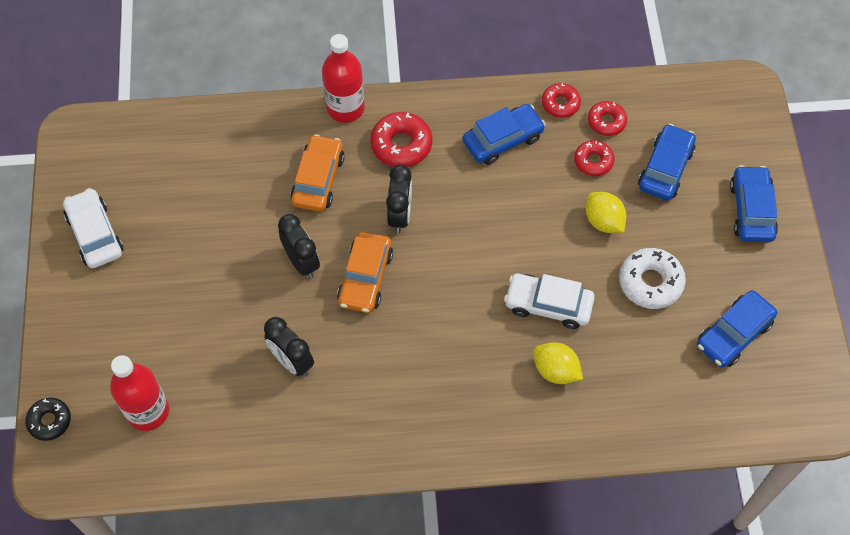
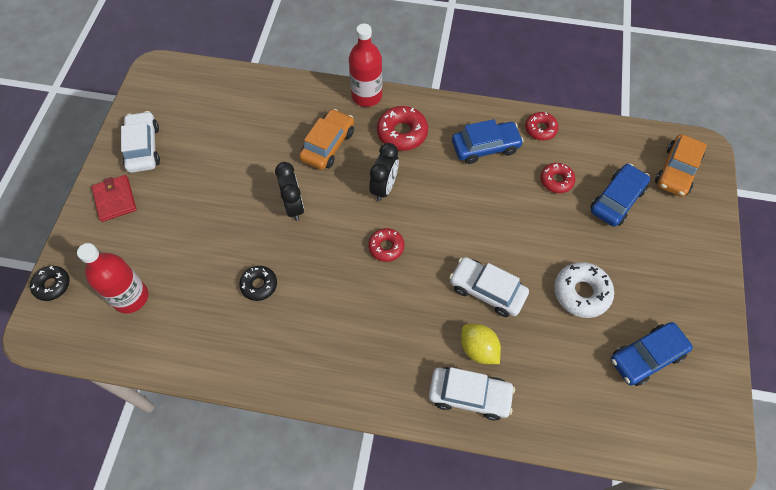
camera: 15 degrees right, 0 degrees up
(85, 304) = (115, 199): none -> red wallet
(292, 361) = (259, 285): black clock -> black donut
(365, 278) = (341, 231): orange car -> orange car (676, 171)
(559, 421) = (469, 395): none -> white car
(603, 221) = (552, 231): yellow lemon -> none
(606, 122) = (575, 151): red donut -> red donut (386, 247)
(751, 210) = (685, 252): blue car -> none

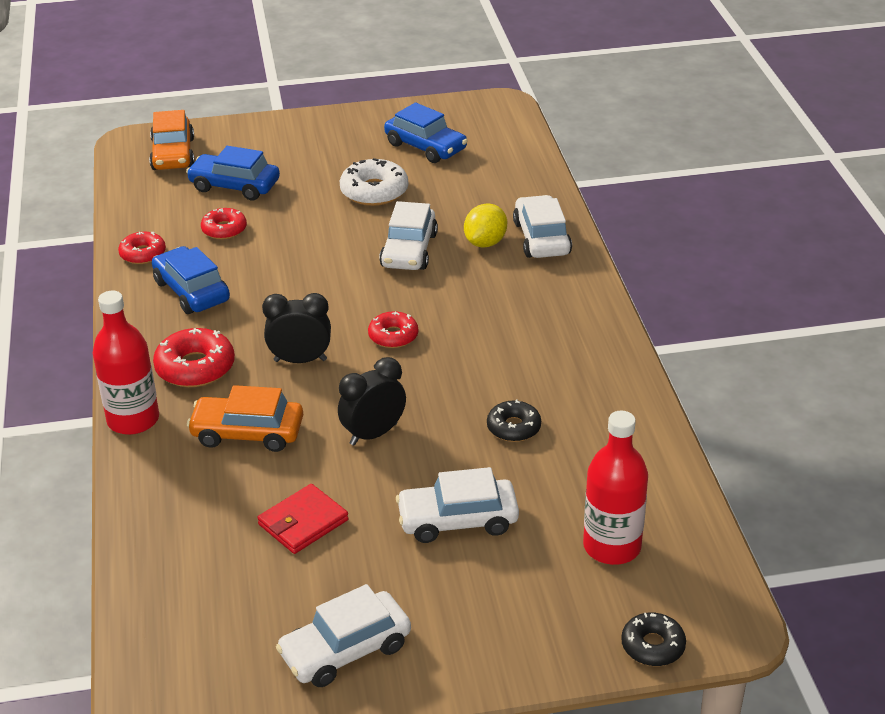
camera: 110 degrees left, 25 degrees down
(115, 199) = (465, 640): red wallet -> red wallet (303, 522)
(199, 225) = (457, 520): none -> white car
(676, 171) = (173, 154): orange car -> orange car turned 75 degrees clockwise

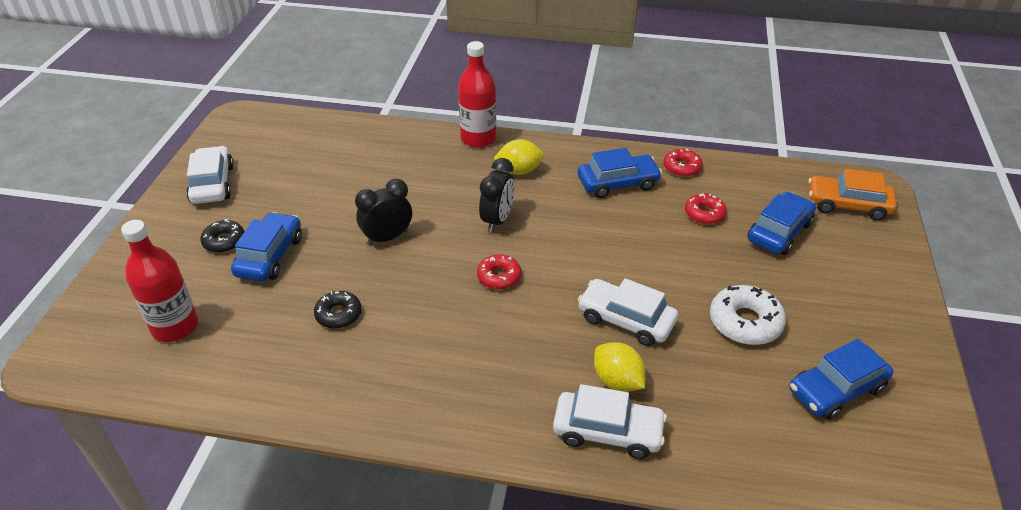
camera: 110 degrees right, 5 degrees up
(195, 367) = (519, 171): red donut -> yellow lemon
(247, 433) = (431, 181): orange car -> none
(303, 522) = (327, 189): red wallet -> none
(373, 434) = (387, 238): black clock -> black clock turned 105 degrees counterclockwise
(457, 520) = (270, 256): white car -> blue car
(653, 646) = (78, 314): black donut -> black donut (224, 241)

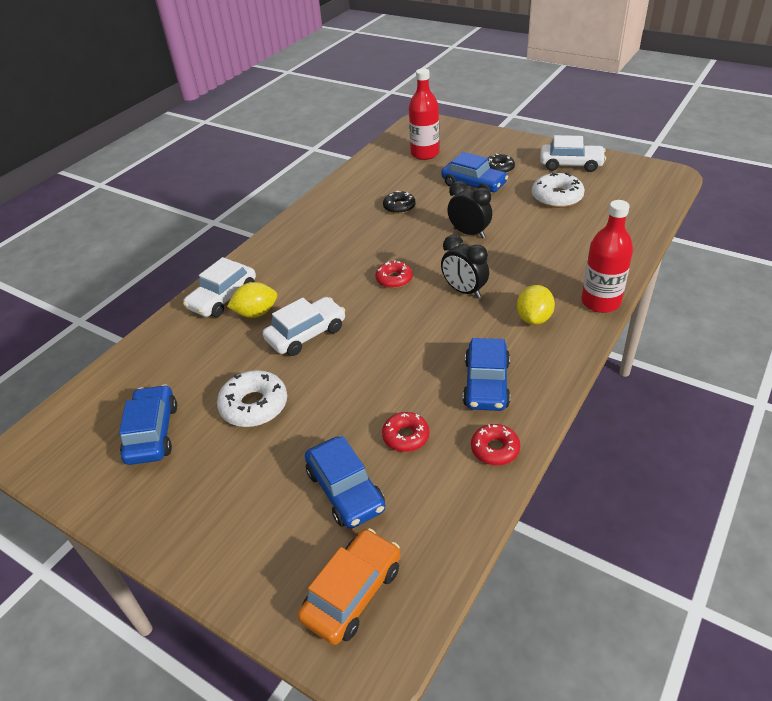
camera: 115 degrees right, 0 degrees up
(295, 185) = (557, 197): none -> white donut
(387, 238) = (469, 233): black clock -> black clock turned 45 degrees counterclockwise

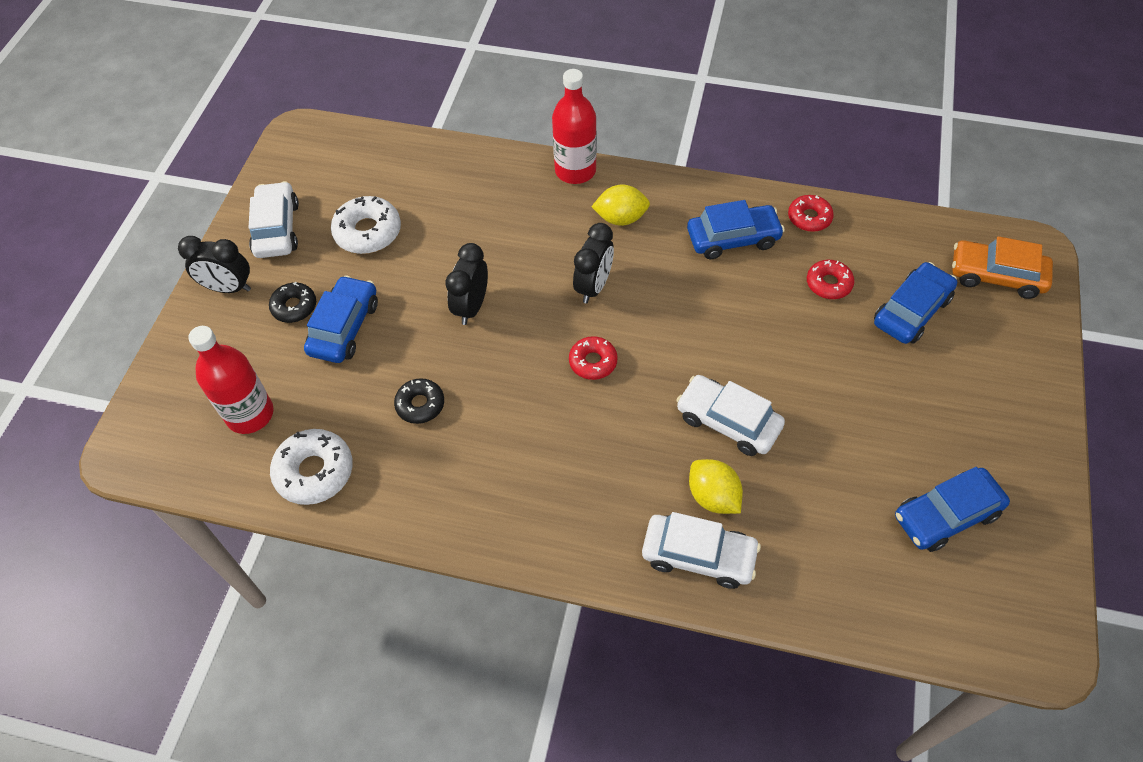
camera: 110 degrees left, 15 degrees up
(254, 405) = (858, 429): white donut -> white donut (314, 471)
(523, 148) = (228, 288): none -> black clock

